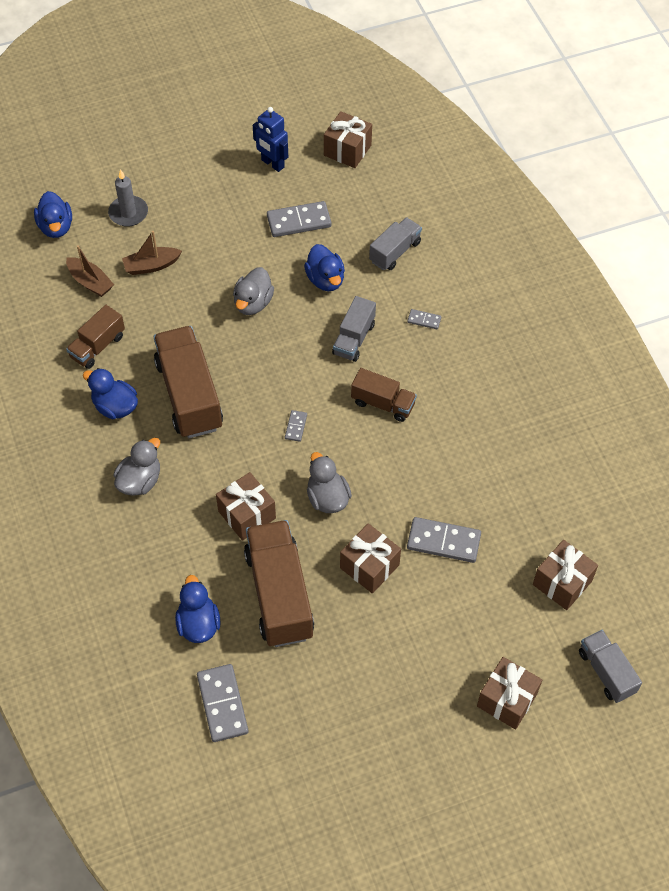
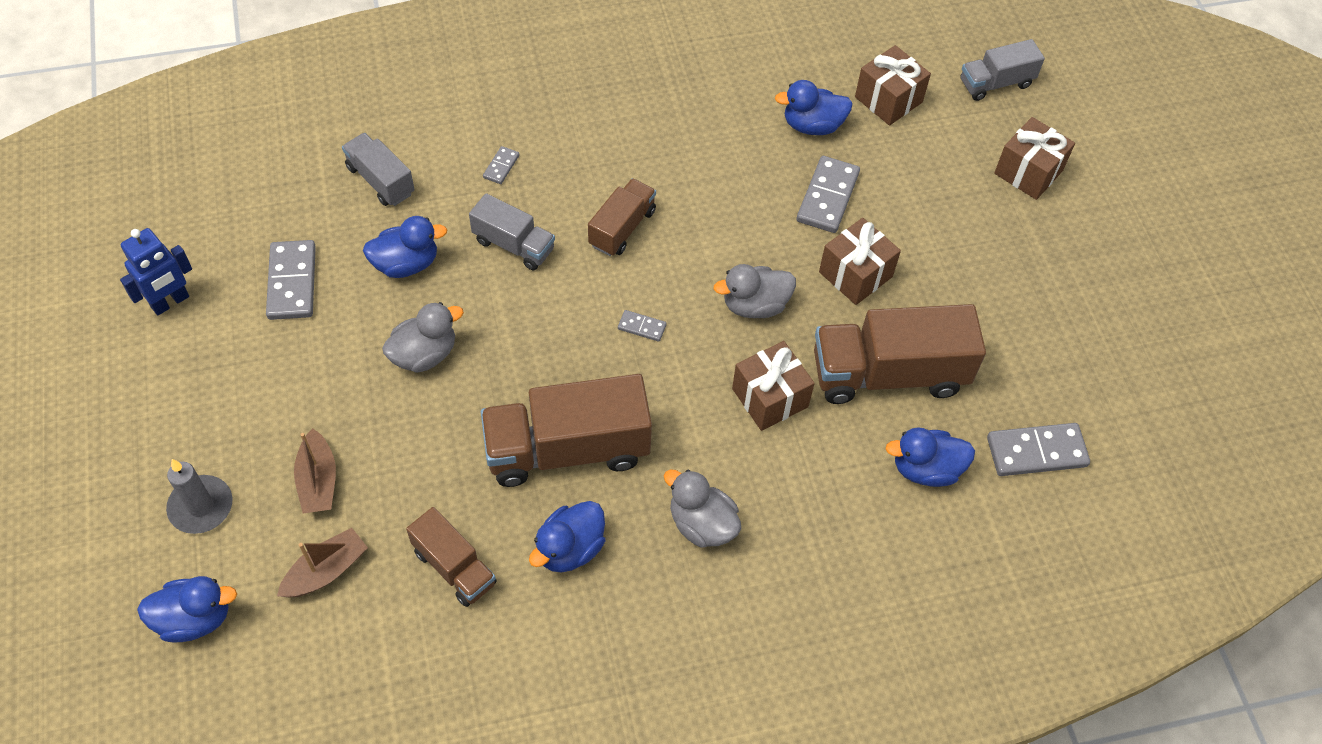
camera: 85 degrees left, 0 degrees up
(253, 303) = (424, 354): grey duck -> grey duck turned 60 degrees counterclockwise
(347, 150) = (179, 208): brown gift -> none
(517, 525) = (812, 125): none -> blue duck

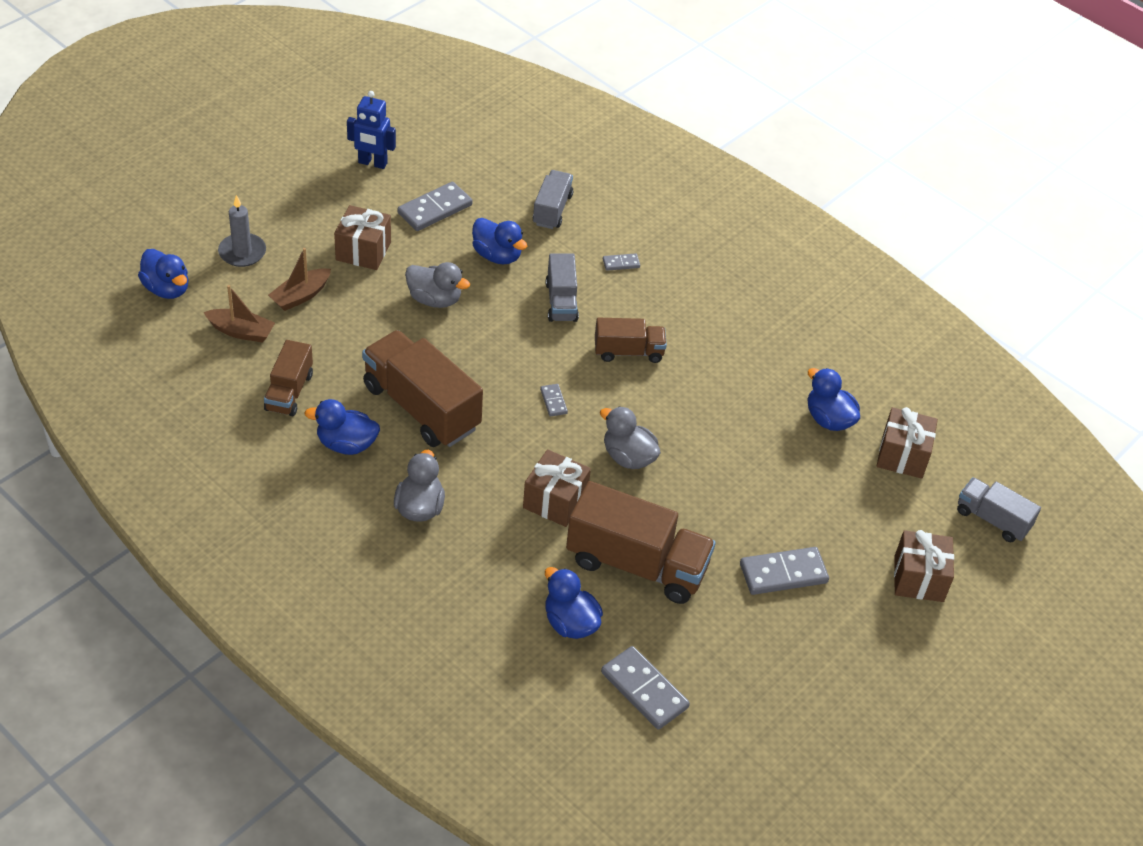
camera: 55 degrees right, 10 degrees down
(828, 197) = (768, 458): grey domino -> grey domino (783, 573)
(855, 274) = (710, 506): brown gift -> brown gift (363, 251)
(888, 374) = (636, 564): brown truck -> brown truck turned 150 degrees clockwise

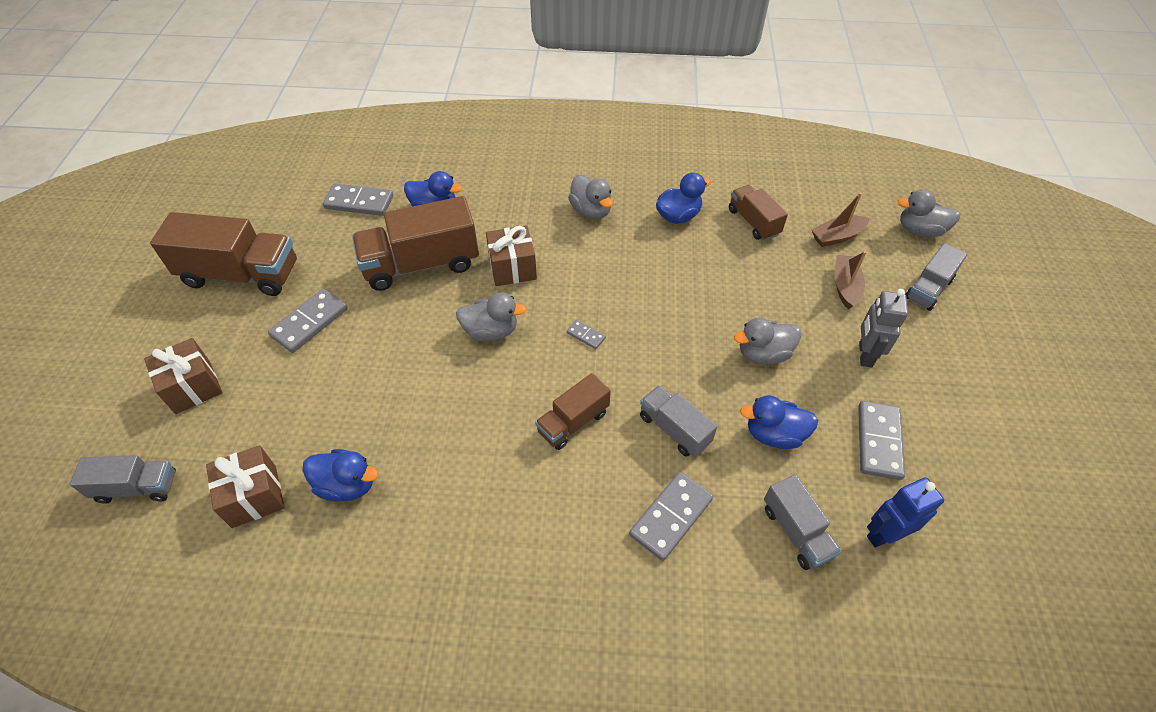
camera: 145 degrees right, 5 degrees up
(167, 289) = (920, 230): blue duck -> grey duck
(242, 252) = (928, 289): grey candle -> grey truck
(363, 251) = (865, 354): brown gift -> grey robot
(372, 163) = (989, 449): blue robot -> blue robot (884, 534)
(421, 407) = (666, 268): brown truck -> brown truck (241, 274)
(621, 263) = (671, 517): grey domino -> grey domino, size x2.00

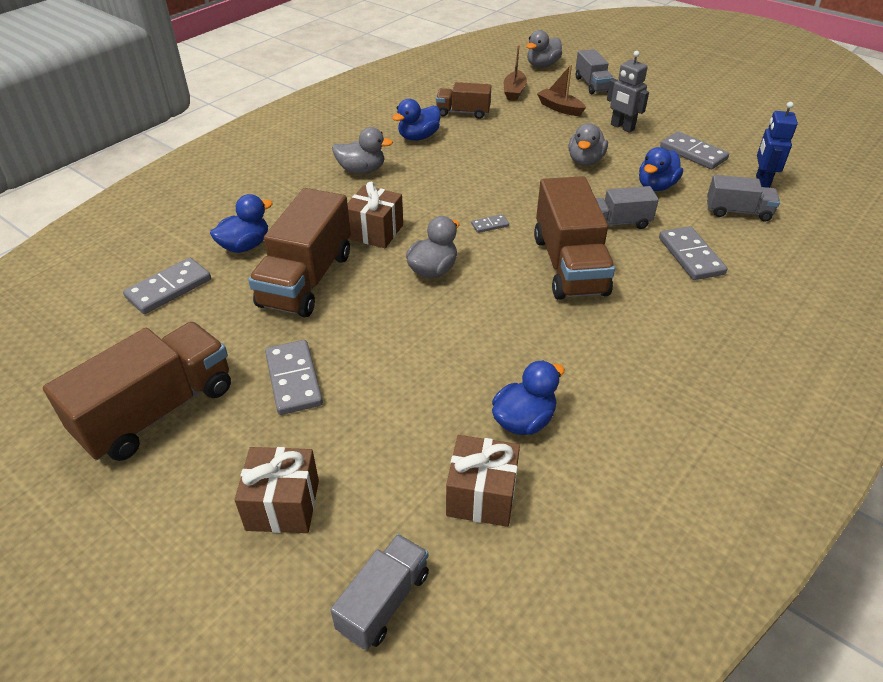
camera: 55 degrees left, 10 degrees down
(573, 422) = (569, 265): brown truck -> brown truck, size x1.79
(678, 216) = (418, 137): blue duck -> blue duck turned 135 degrees counterclockwise

